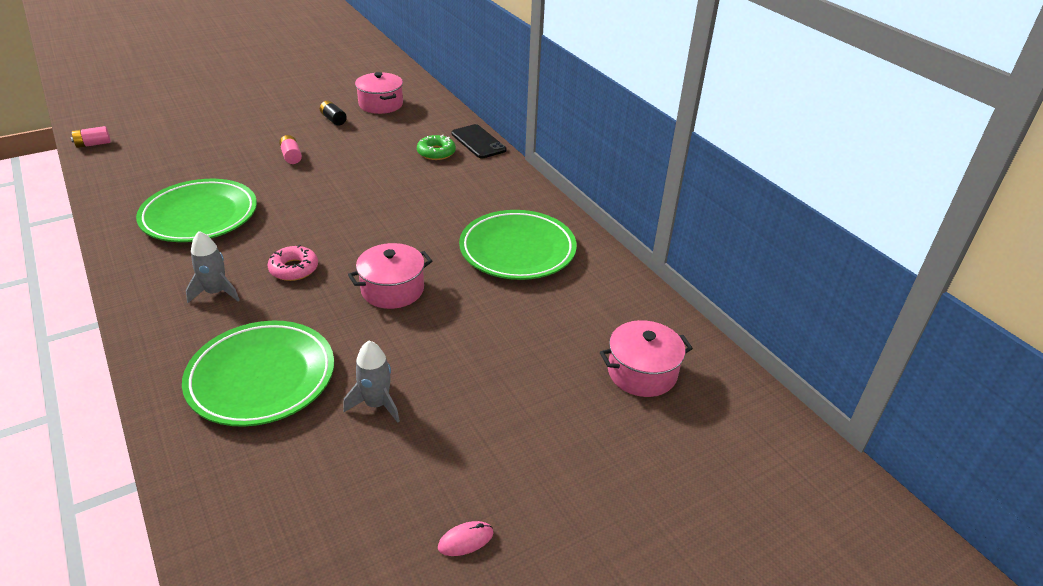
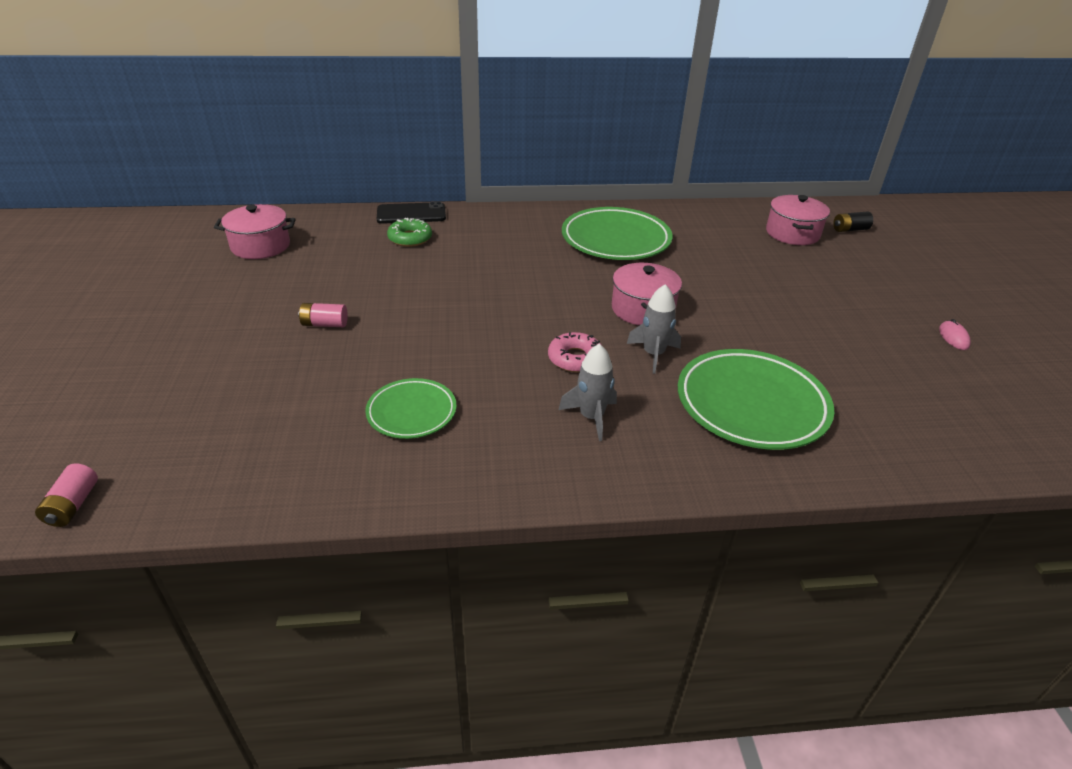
camera: 65 degrees left, 0 degrees up
(199, 216) = (411, 412): green plate -> green plate, size x0.57
(333, 120) = (261, 281): black battery -> black battery (850, 229)
(376, 404) = (803, 347): grey rocket -> grey rocket (653, 354)

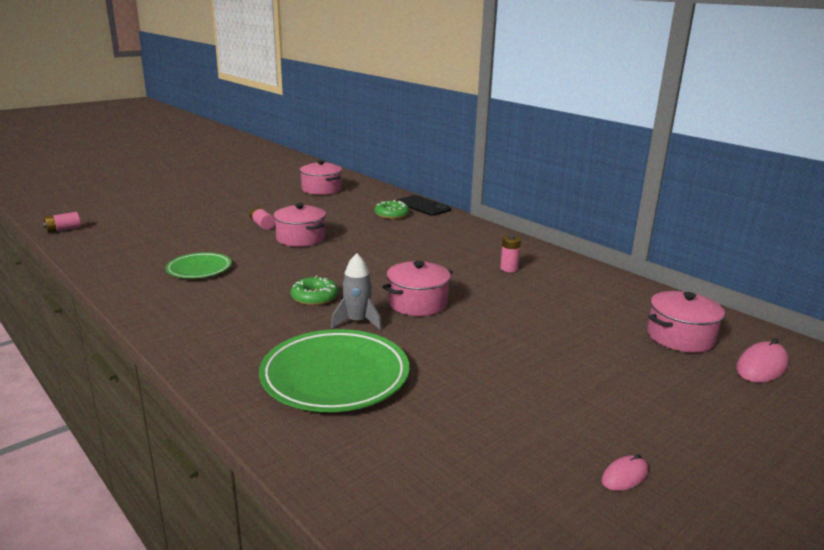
camera: 55 degrees right, 15 degrees down
(404, 313) = (300, 238): none -> pink pot
(575, 359) = (314, 297): pink donut -> green donut
(591, 417) = (249, 320): grey rocket -> none
(615, 240) = (509, 268): green plate -> pink battery
(850, 229) = (761, 366): black battery -> pink mouse

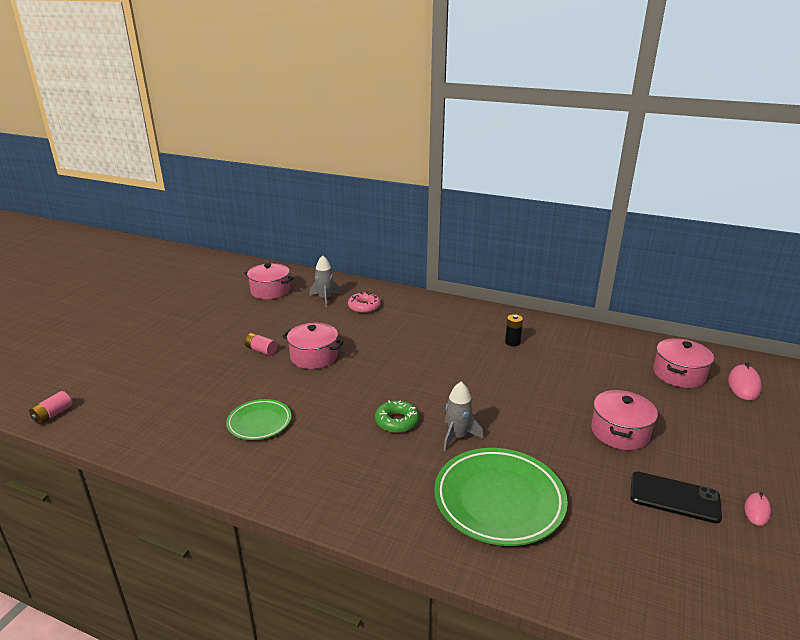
camera: 25 degrees left, 5 degrees up
(363, 203) = (325, 298): none -> grey rocket
(391, 214) = (364, 307): green donut -> pink donut
(417, 303) = (482, 400): pink pot -> pink pot (620, 432)
(423, 206) = (380, 290): black phone -> black phone (674, 497)
(509, 268) = (512, 342): pink battery -> black battery

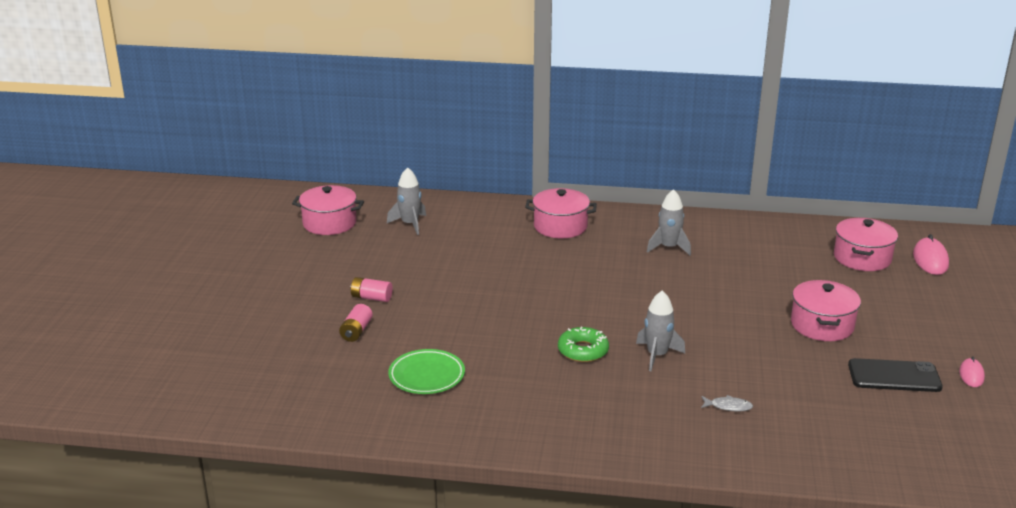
camera: 15 degrees left, 0 degrees up
(53, 414) = (163, 407): pink battery -> pink battery (356, 331)
(314, 357) = (442, 296): pink pot -> pink pot (560, 226)
(364, 307) = (467, 228): pink donut -> none
(499, 500) = (728, 406): green plate -> grey fish
(512, 342) = (669, 247): black battery -> grey rocket

